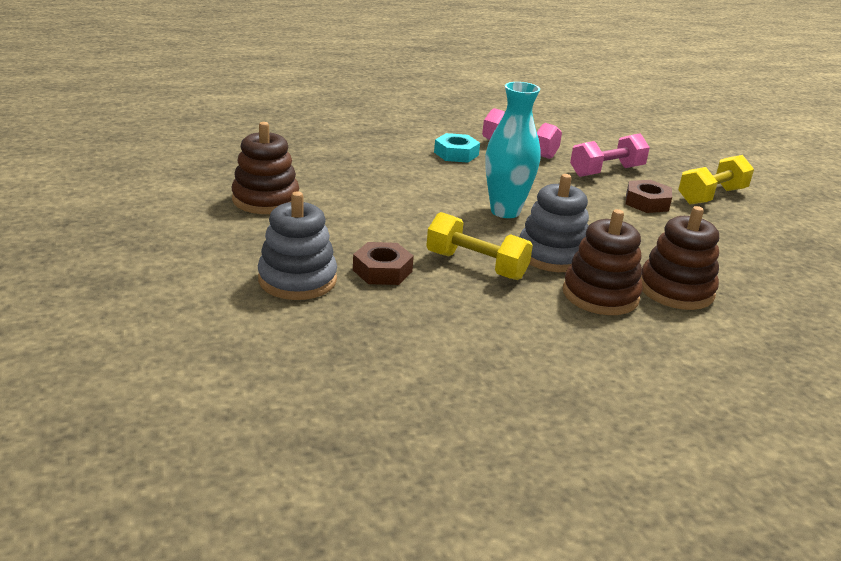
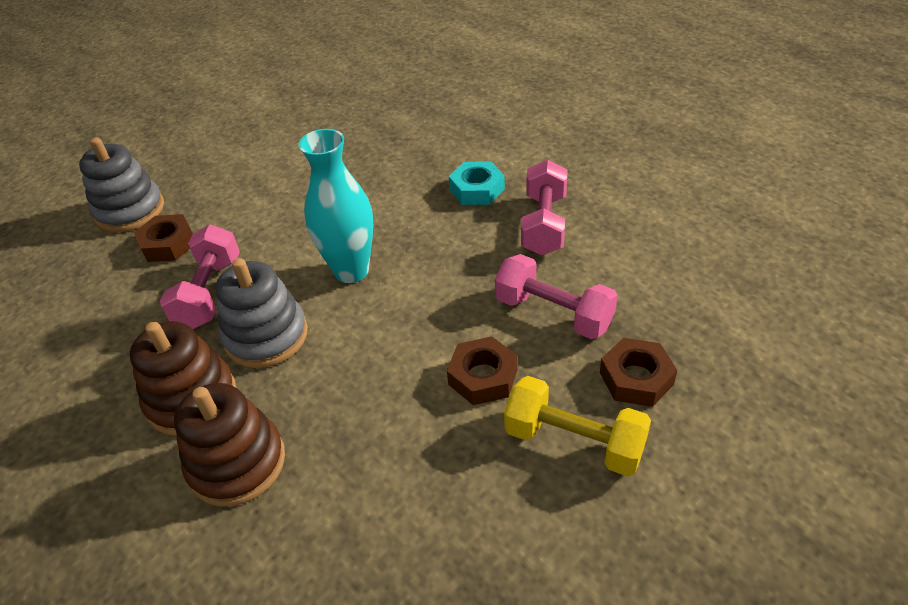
camera: 70 degrees right, 15 degrees up
(265, 200) = (264, 139): brown stacking toy -> none
(476, 266) = (209, 293): yellow dumbbell -> pink dumbbell
(674, 170) = (636, 378): none -> brown nut

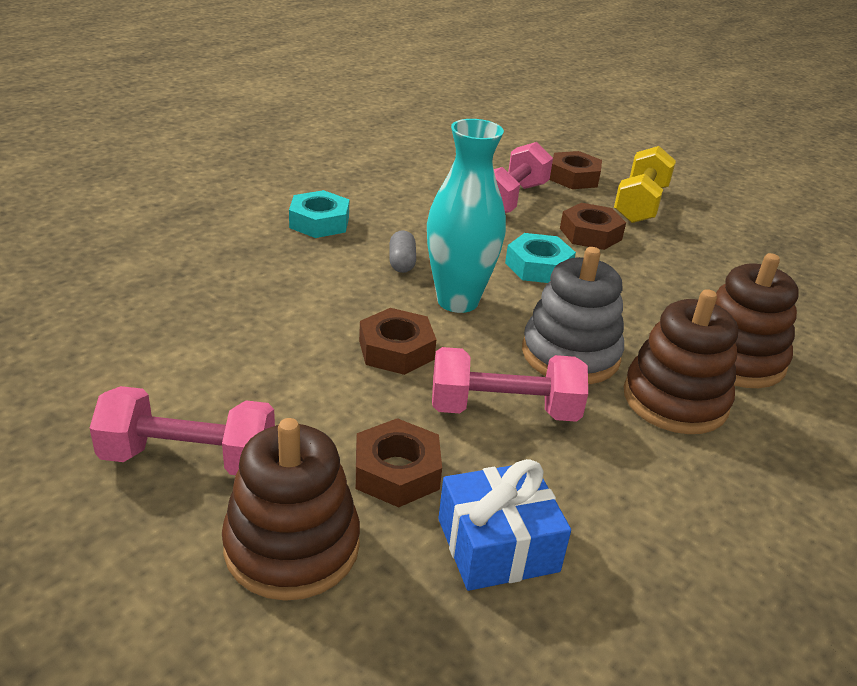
camera: 100 degrees left, 10 degrees down
(95, 285) = (497, 545): none -> blue gift
(130, 211) = (292, 546): grey stacking toy -> brown stacking toy
(289, 239) = (396, 350): none -> brown nut
(409, 326) = (538, 266): none -> turquoise nut
(412, 238) = (402, 262): none -> grey capsule
(544, 224) = (388, 193): pink dumbbell -> pink dumbbell (189, 459)

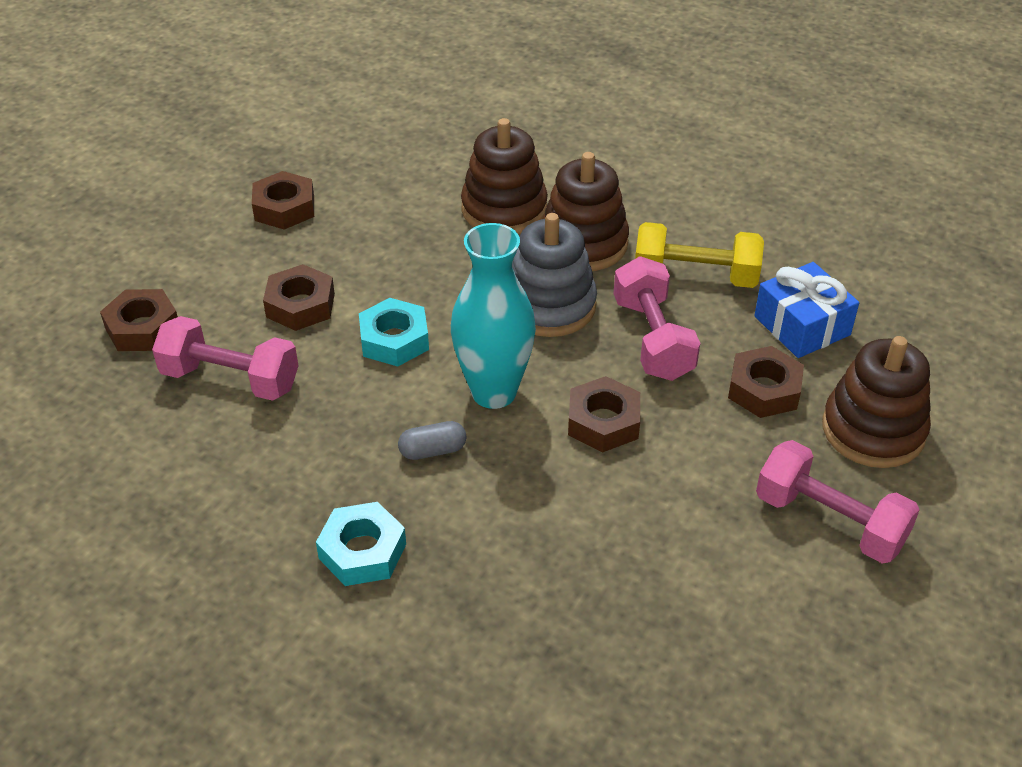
camera: 100 degrees left, 10 degrees up
(189, 459) = (829, 521): pink dumbbell -> pink dumbbell turned 45 degrees counterclockwise
(640, 204) = (206, 269): yellow dumbbell -> yellow dumbbell (695, 276)
(725, 243) = (284, 208): none -> brown nut

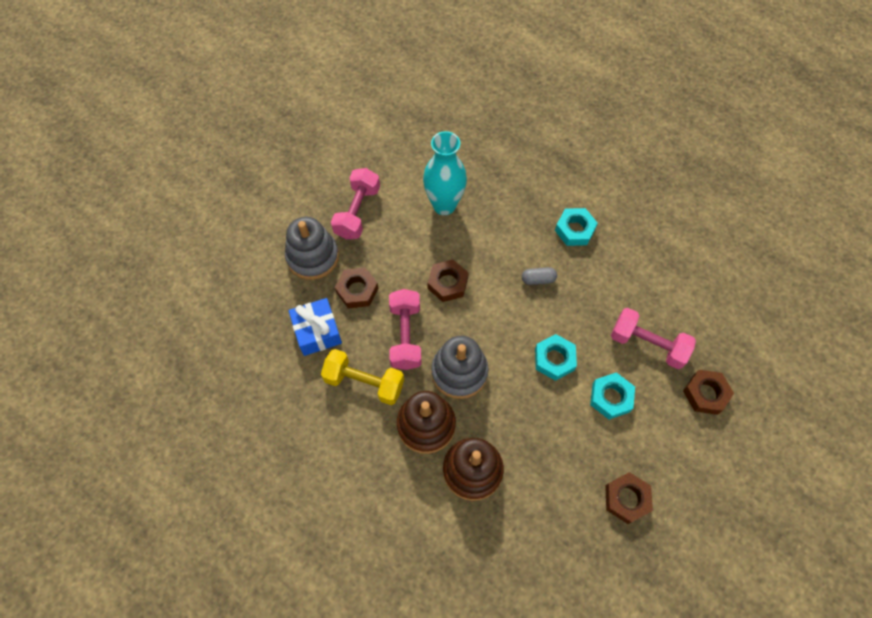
camera: 170 degrees left, 20 degrees up
(300, 305) = (610, 398): brown nut -> turquoise nut
(494, 392) = (502, 312): turquoise vase -> turquoise vase (444, 205)
(829, 521) = (357, 212): pink dumbbell -> pink dumbbell turned 60 degrees clockwise
(873, 430) = (313, 257): brown stacking toy -> grey stacking toy

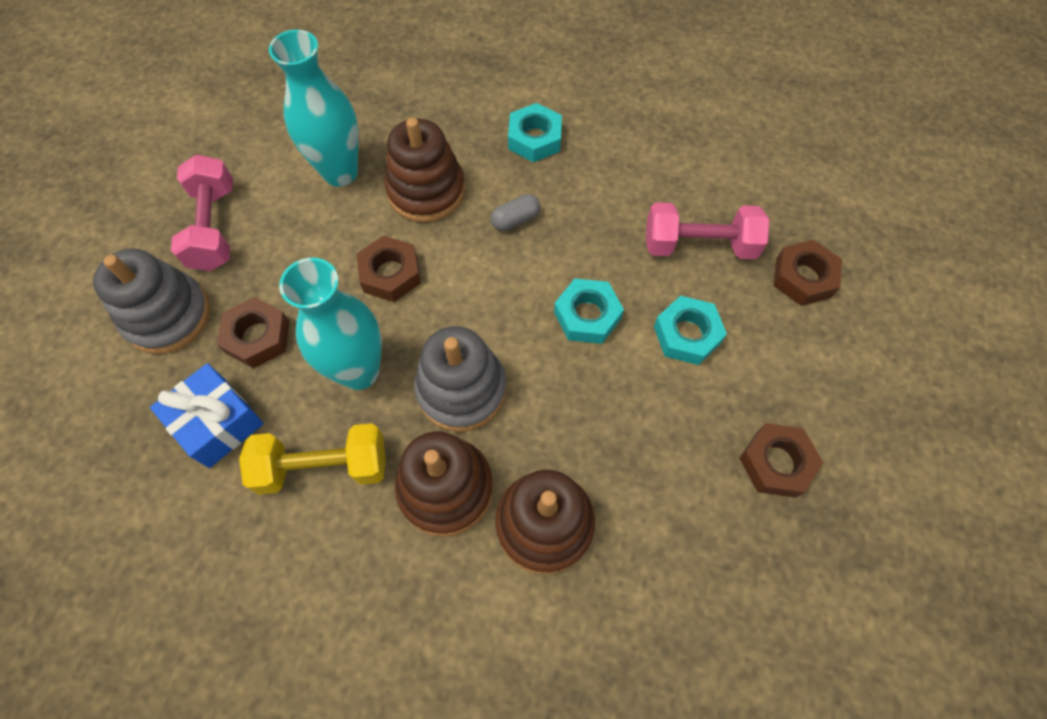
camera: 25 degrees left, 0 degrees up
(405, 335) = (359, 371): pink dumbbell -> turquoise vase
(491, 238) = (426, 191): none -> brown stacking toy

